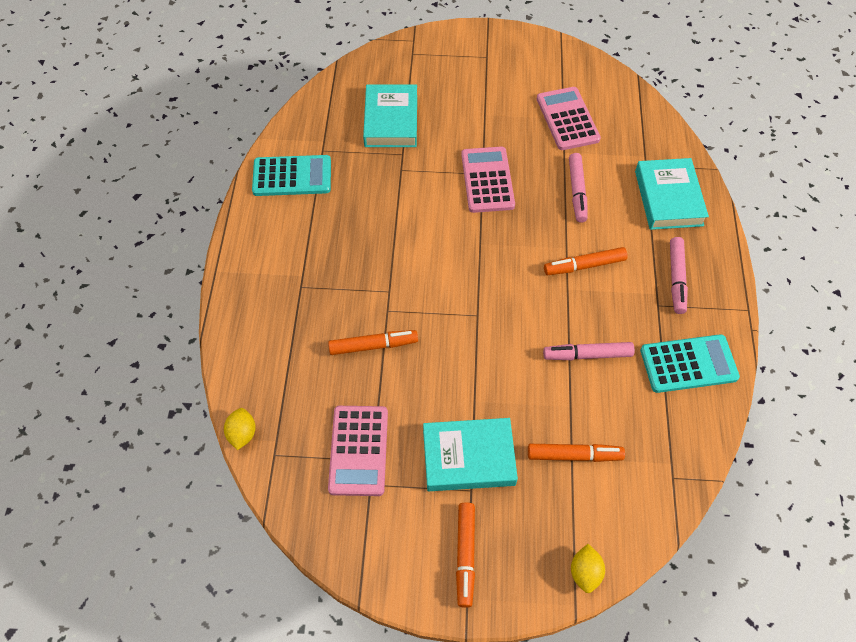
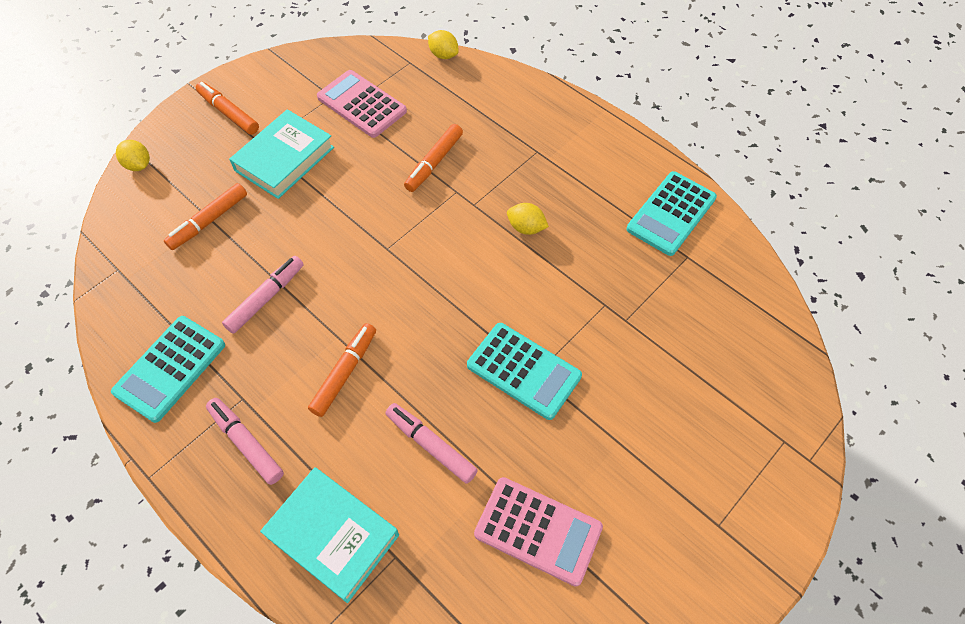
camera: 130 degrees right, 0 degrees up
(380, 247) = (526, 228): none -> yellow lemon
(391, 120) = (683, 342): turquoise book -> none
(487, 180) = (523, 371): pink calculator -> turquoise calculator

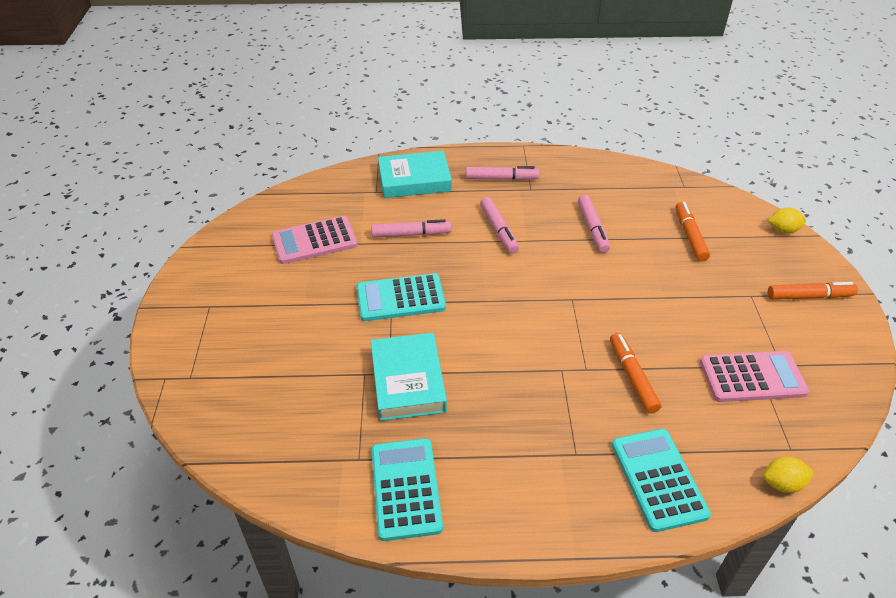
camera: 135 degrees right, 15 degrees down
(170, 368) = (583, 175): turquoise calculator -> turquoise calculator (658, 479)
(284, 159) = (721, 298): turquoise book -> turquoise book (407, 381)
(344, 372) = (499, 230): orange marker -> pink marker
(526, 228) = (504, 383): yellow lemon -> none

